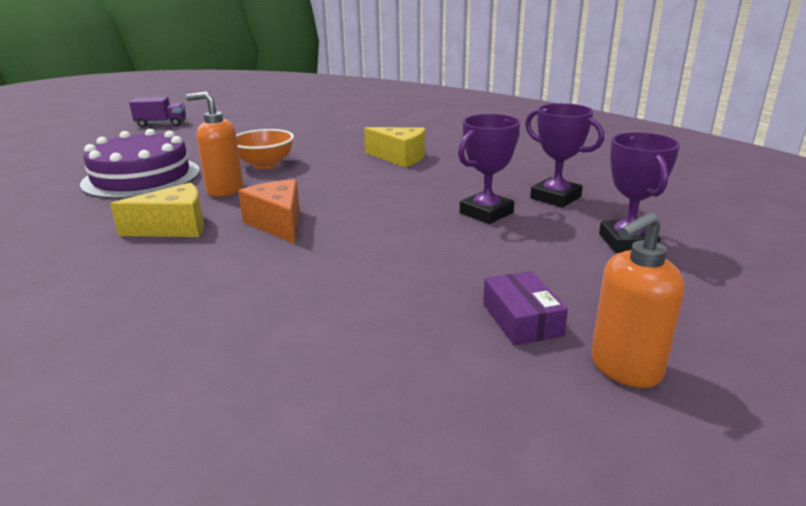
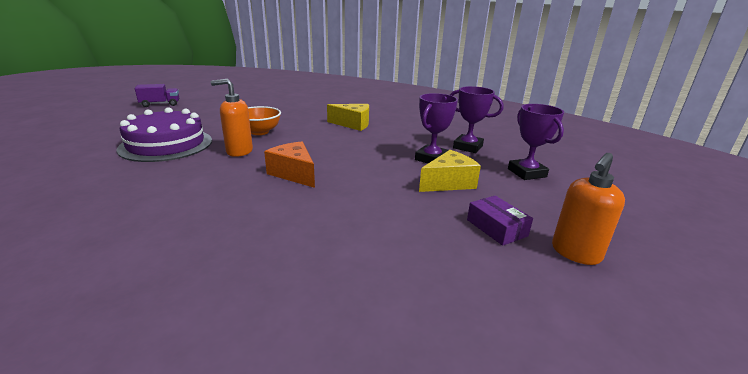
camera: 15 degrees left, 0 degrees up
(174, 228) = (215, 181): yellow cheese -> yellow cheese (448, 183)

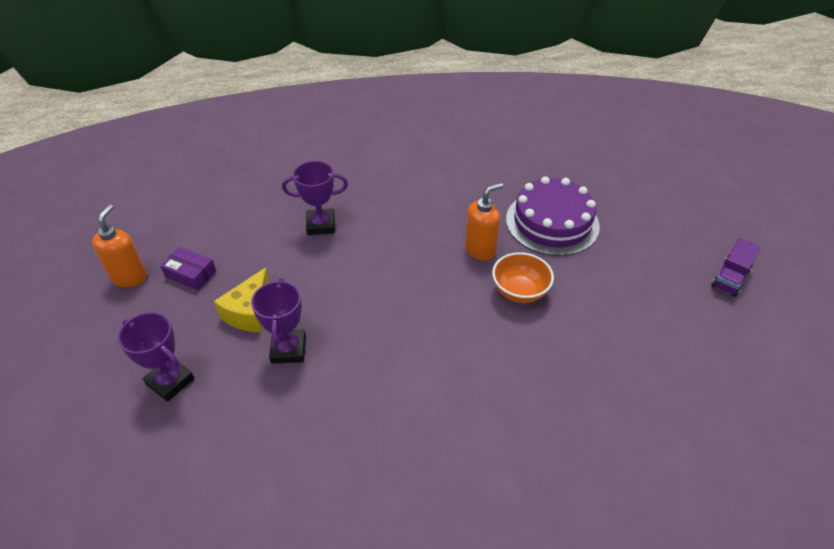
camera: 145 degrees right, 20 degrees up
(294, 174) = (393, 249): orange cheese -> none
(353, 124) = (450, 384): yellow cheese -> none
(467, 147) = (258, 411): purple trophy -> purple trophy (321, 225)

